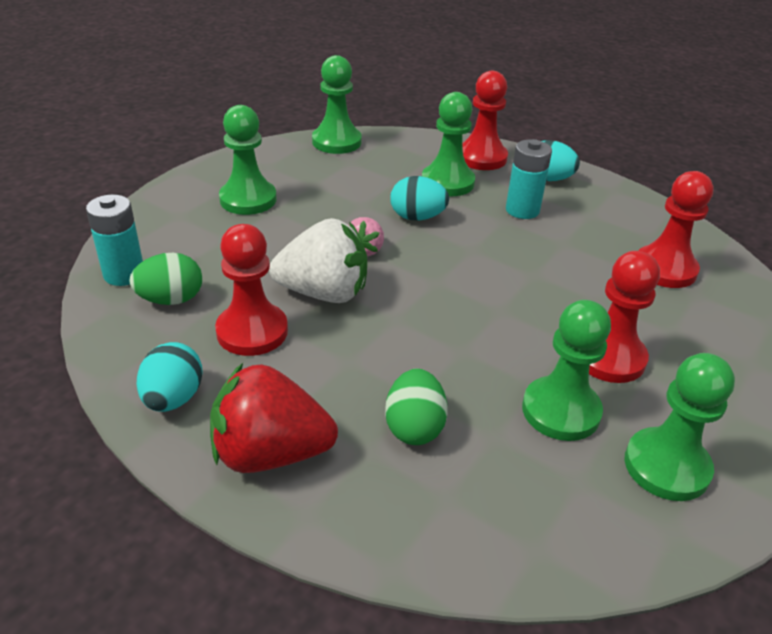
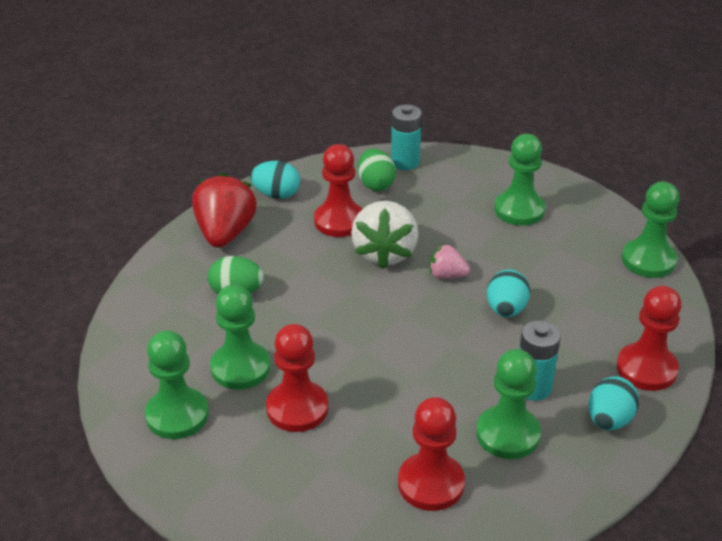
camera: 95 degrees right, 0 degrees up
(447, 182) = (580, 336): green pawn -> green pawn (507, 434)

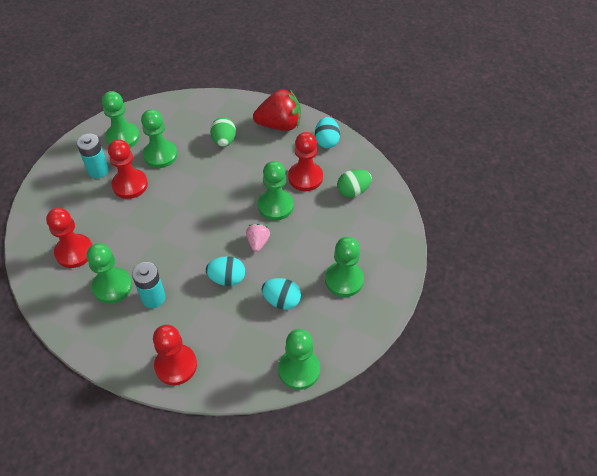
camera: 80 degrees right, 15 degrees up
(384, 253) = (275, 206): white strawberry -> green pawn
(405, 162) = (386, 204): turquoise battery -> turquoise battery (98, 170)
(609, 420) = (126, 342): turquoise egg -> turquoise egg (282, 301)

